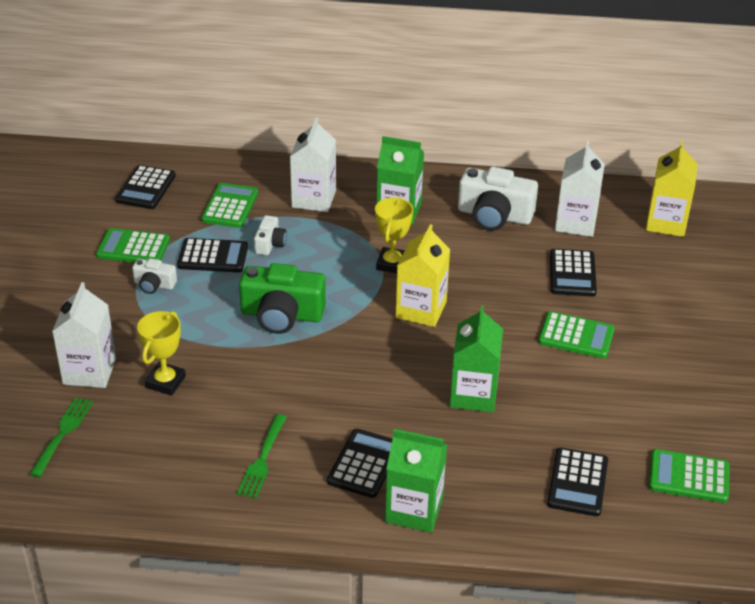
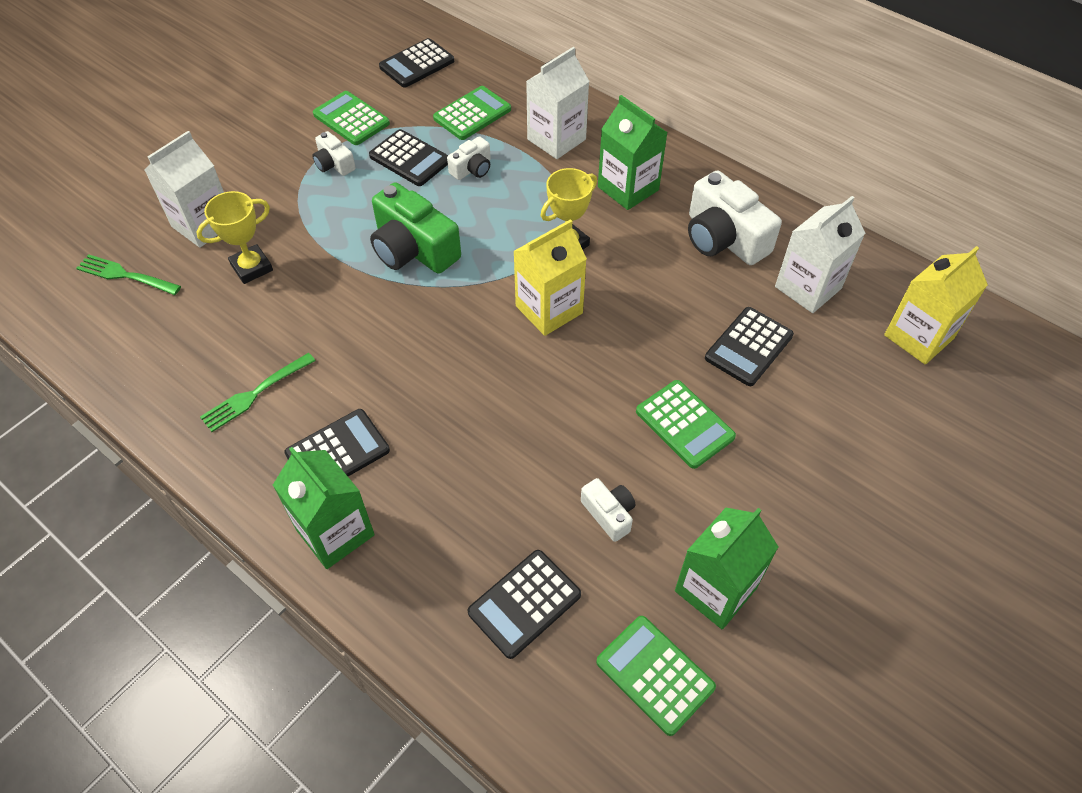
camera: 35 degrees right, 15 degrees up
(62, 434) = (126, 275): green fork -> green fork turned 120 degrees counterclockwise
(473, 394) = (513, 434): green carton -> green carton (715, 589)
(579, 408) = (609, 514): none -> white camera

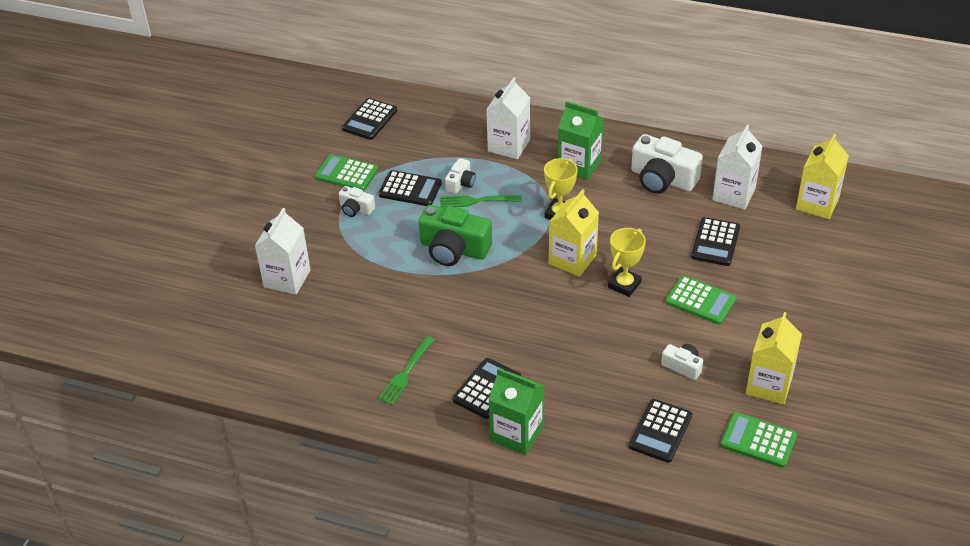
camera: 20 degrees left, 10 degrees down
(126, 275) = (254, 329): green fork -> green fork (477, 201)
(252, 267) = (345, 296): yellow trophy -> yellow trophy (624, 285)
(472, 114) = (436, 144): green calculator -> none
(715, 589) = (769, 385): green carton -> yellow carton

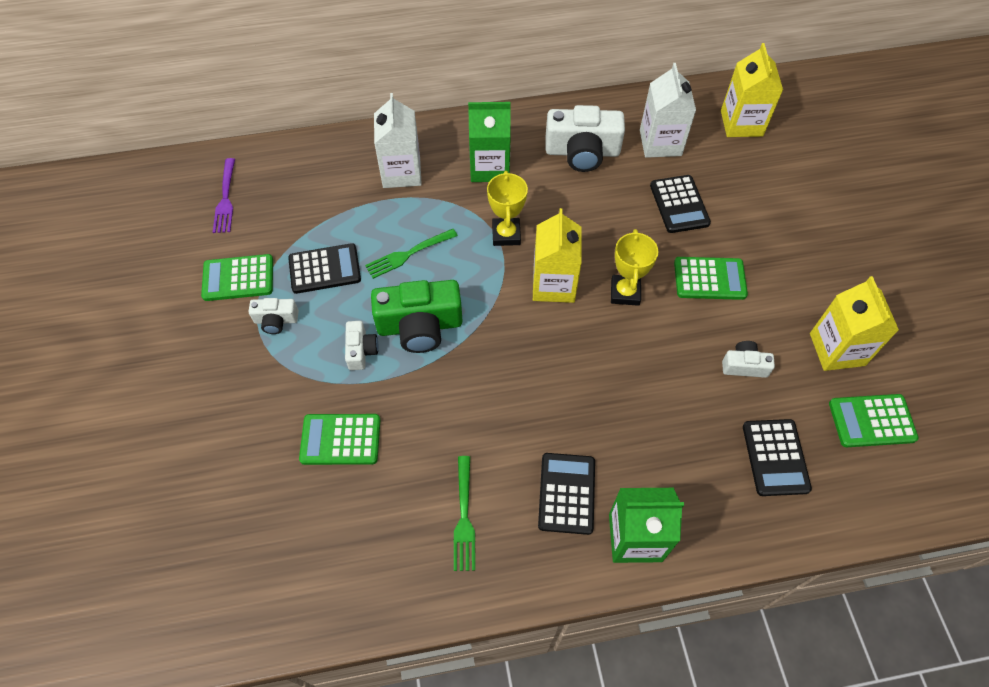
camera: 30 degrees left, 15 degrees up
(287, 278) = (246, 452): white carton -> none
(353, 296) = (340, 439): none -> green calculator
(369, 119) = (225, 198): black calculator -> purple fork
(460, 183) = (377, 239): white camera -> white camera (361, 350)

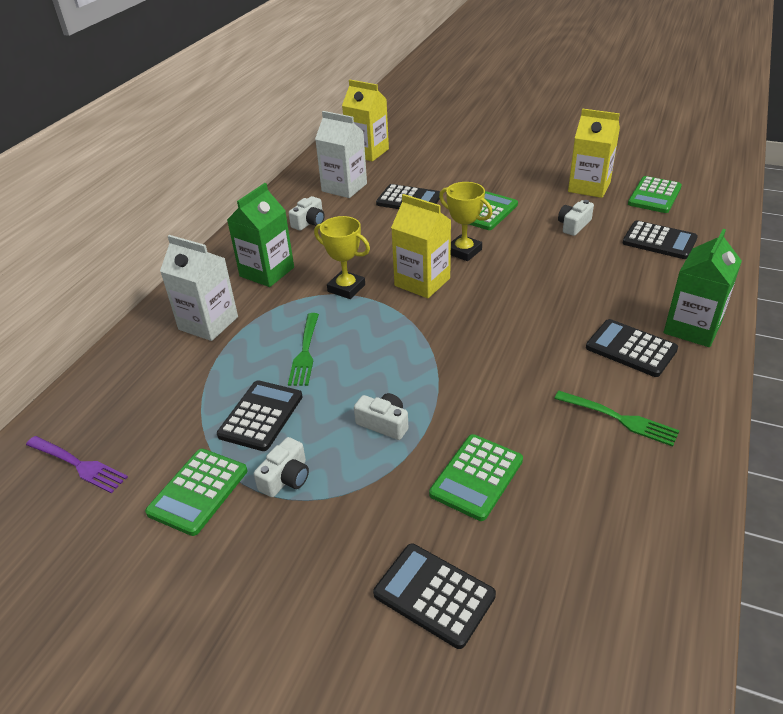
camera: 55 degrees left, 20 degrees down
(223, 463) = (434, 595): none -> black calculator
(420, 326) = (392, 373): green camera -> none
(582, 152) = (309, 222): white camera -> white camera, size x0.52

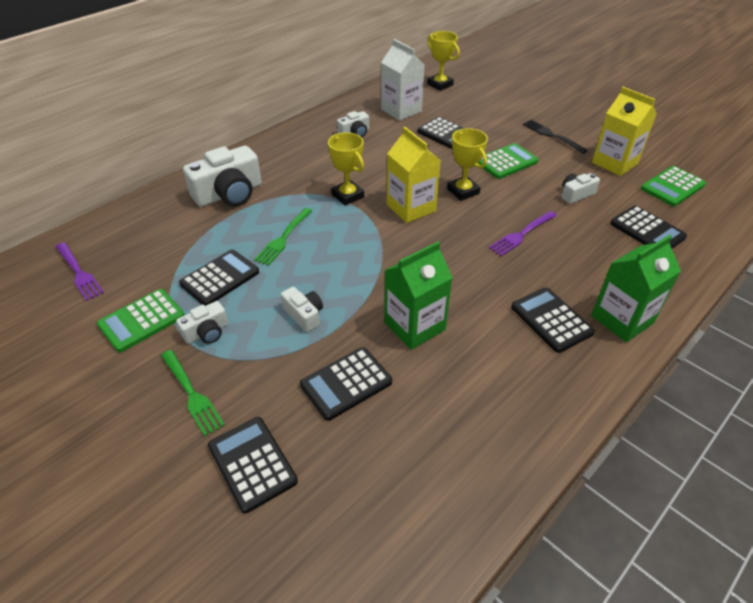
camera: 20 degrees right, 5 degrees up
(208, 323) = (229, 194): white carton -> white camera
(267, 272) = (297, 165): green carton -> green carton (414, 326)
(367, 152) = (440, 84): yellow carton -> yellow trophy
(476, 477) = (346, 383): green calculator -> black calculator
(514, 176) = (552, 136): none -> black fork
(549, 276) = (522, 234): none -> purple fork
(618, 419) = (497, 377): green fork -> green fork (191, 393)

